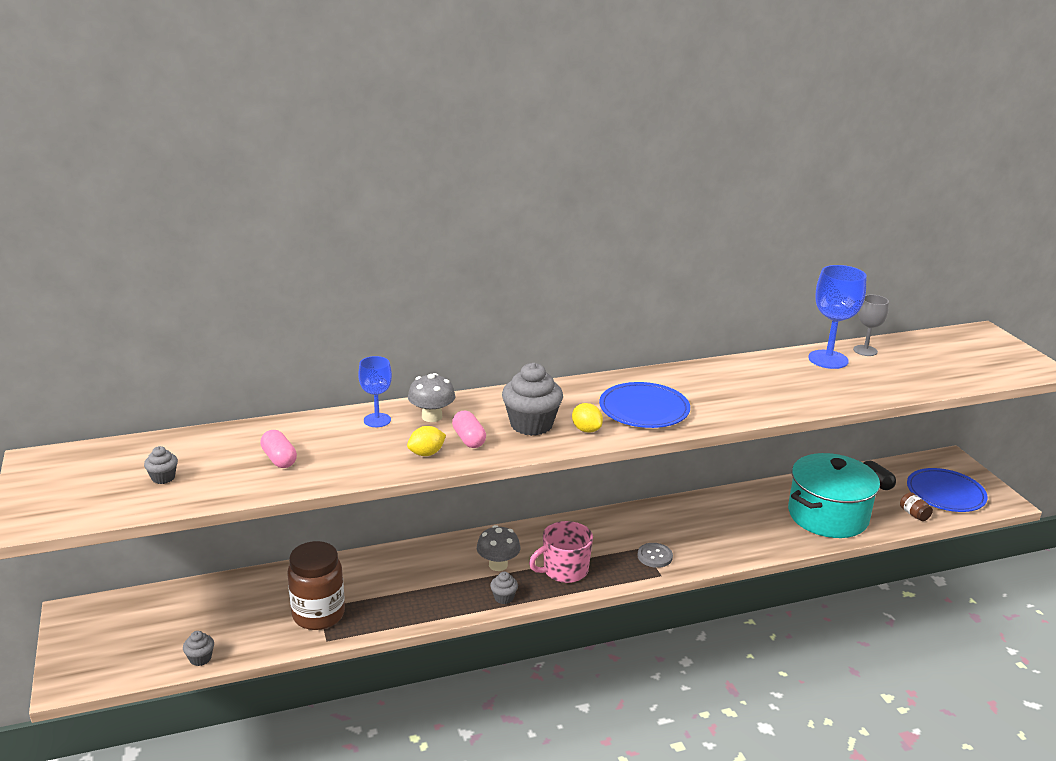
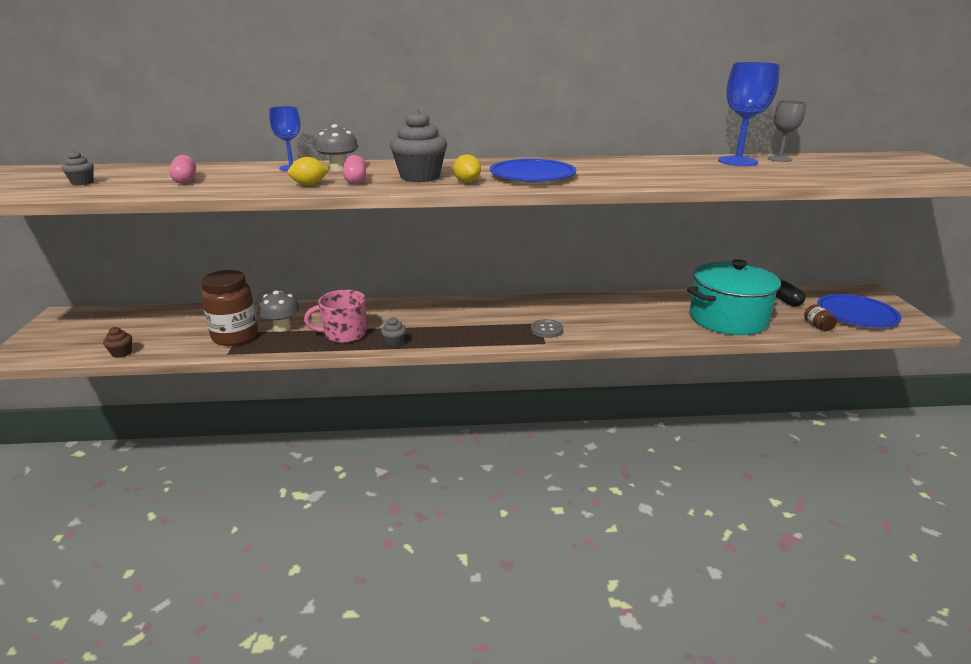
camera: 15 degrees right, 0 degrees up
(200, 658) = (121, 353): grey cupcake -> brown cupcake
(498, 565) = (405, 321): grey mushroom -> grey mushroom (282, 327)
(564, 570) = (459, 330): pink mug -> pink mug (344, 334)

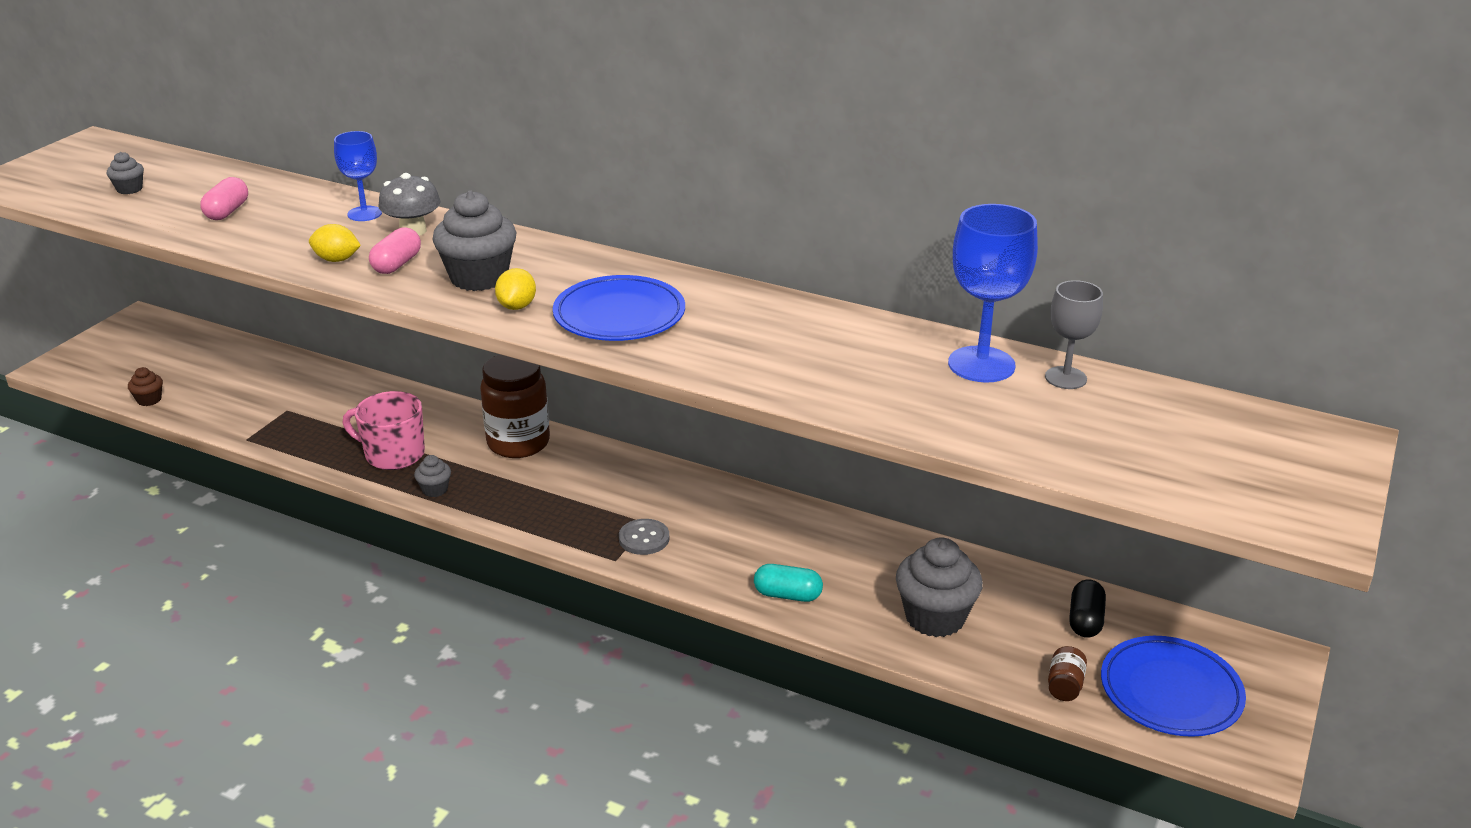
camera: 30 degrees right, 5 degrees up
(235, 336) = (276, 415): brown jar -> brown jar (518, 443)
(282, 327) = (337, 418): grey mushroom -> none
(652, 331) = (787, 595): none -> turquoise capsule
(728, 319) = (935, 617): turquoise pot -> grey cupcake

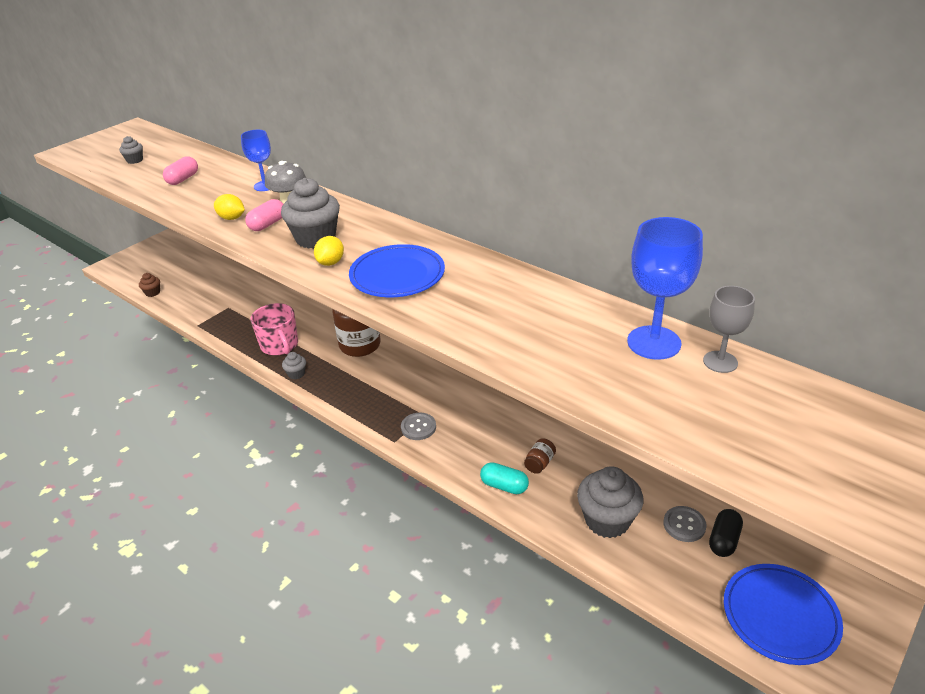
camera: 15 degrees right, 5 degrees up
(393, 454) = (280, 345): pink mug -> pink mug turned 150 degrees counterclockwise
(1032, 610) = (684, 525): none -> grey button
(1064, 685) = (694, 596): brown jar -> brown jar (539, 463)

